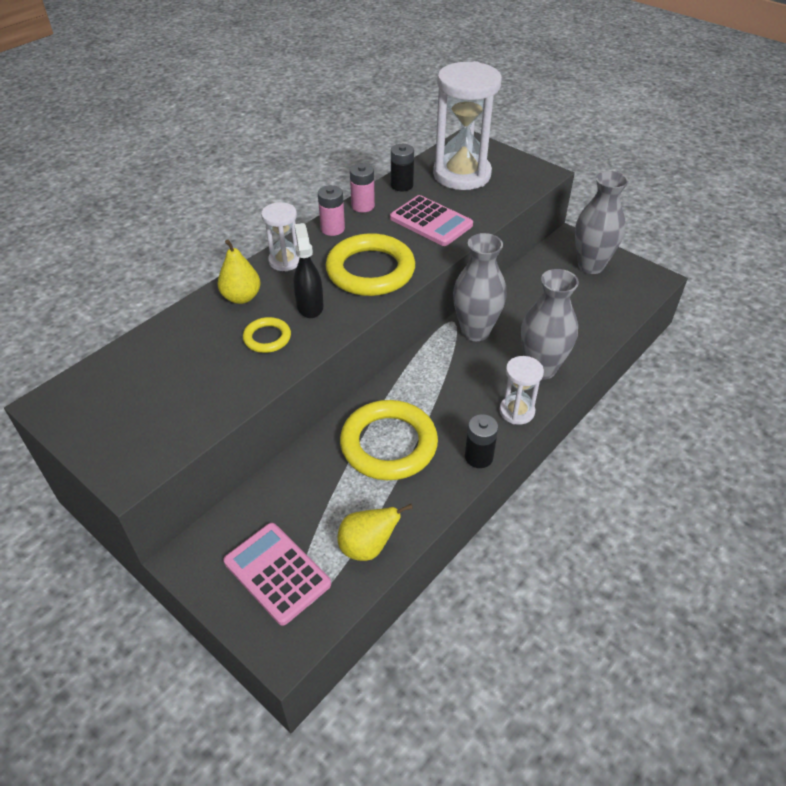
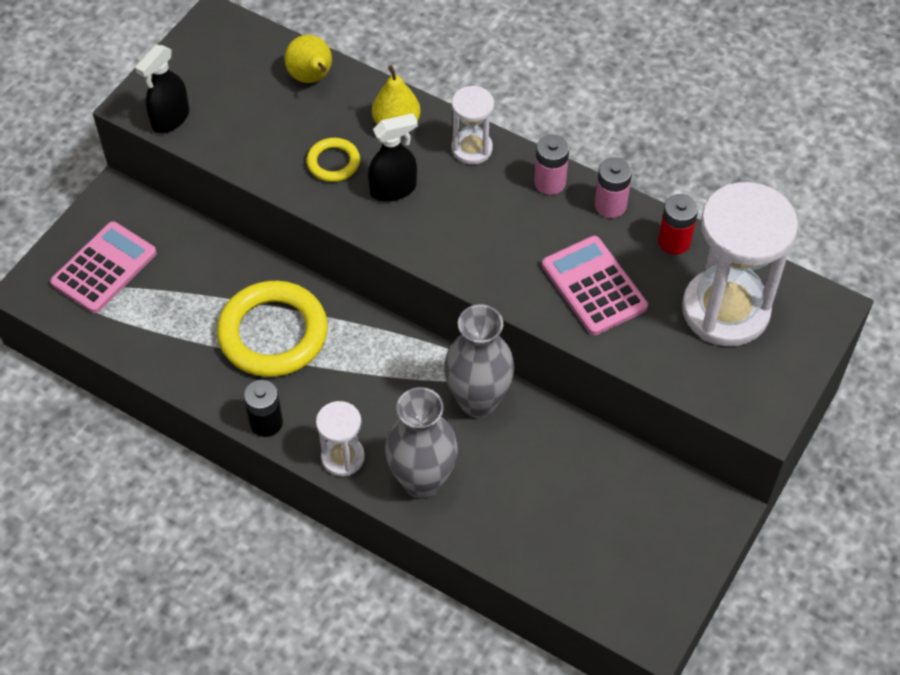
camera: 80 degrees right, 10 degrees up
(162, 447) = (170, 119): none -> black spray bottle
(367, 547) = (138, 335): yellow pear -> yellow pear (312, 78)
(370, 270) = (472, 236): yellow ring -> none
(402, 185) = (674, 241): black battery -> red battery
(431, 222) = (594, 286): pink calculator -> pink calculator turned 120 degrees clockwise
(590, 266) = (659, 541): grey vase -> none

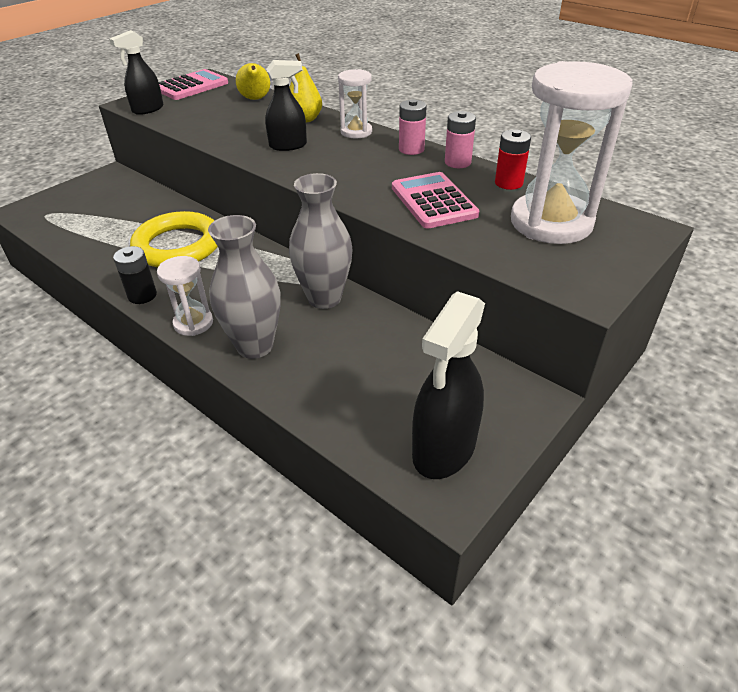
camera: 10 degrees right, 15 degrees down
(104, 268) = (78, 204): pink calculator -> pink calculator (191, 86)
(333, 162) = (250, 132): yellow ring -> none
(640, 581) = (444, 449): none -> black spray bottle

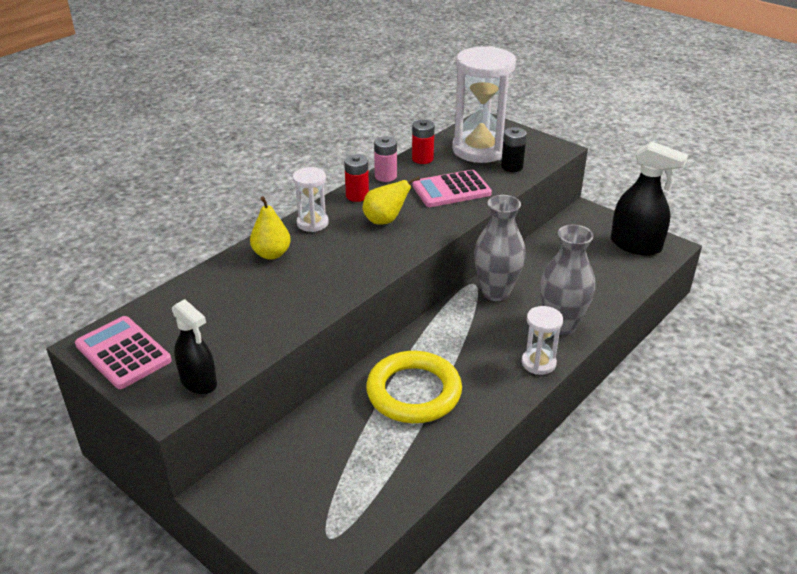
camera: 90 degrees left, 5 degrees down
(142, 295) = (502, 403): black battery -> black battery (512, 167)
(255, 99) = (197, 292): yellow pear -> yellow pear (385, 220)
(288, 145) = (337, 261): black spray bottle -> none
(411, 149) = (357, 196): pink battery -> red battery

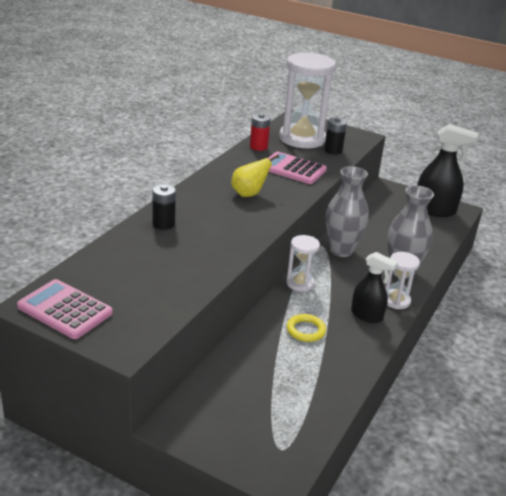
camera: 15 degrees left, 5 degrees down
(199, 382) = (145, 327): black spray bottle -> black spray bottle (367, 315)
(271, 254) = (163, 224): yellow pear -> black battery
(312, 223) = (188, 198): white hourglass -> white hourglass (300, 283)
(357, 196) = (217, 176): red battery -> none
(385, 176) = (234, 161): pink battery -> none
(414, 392) = (306, 330): yellow ring -> yellow ring, size x0.49
(451, 190) = (293, 169): pink calculator -> pink calculator turned 60 degrees clockwise

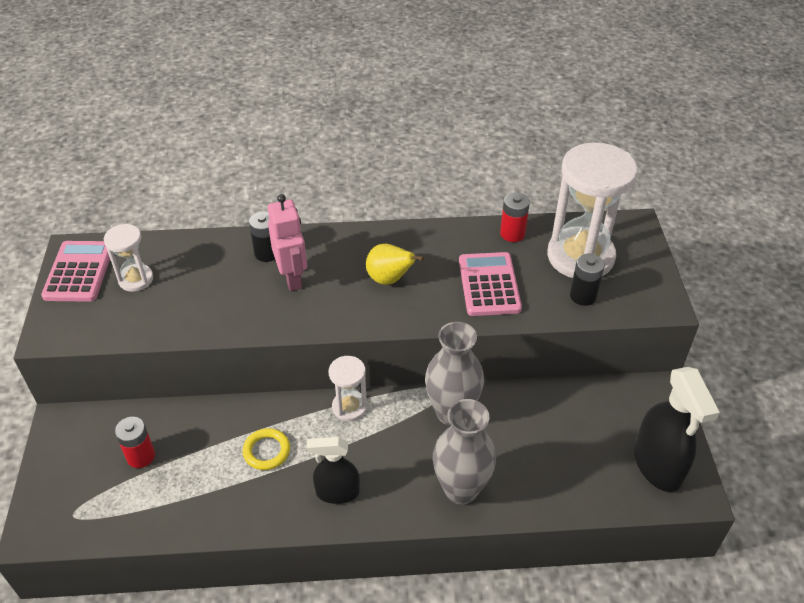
camera: 60 degrees right, 15 degrees up
(203, 224) = (292, 278): none -> pink robot
(254, 391) = (141, 456): none -> red battery
(367, 315) = (337, 492): black spray bottle -> black spray bottle turned 90 degrees clockwise
(396, 300) = (391, 508): white hourglass -> white hourglass (136, 279)

